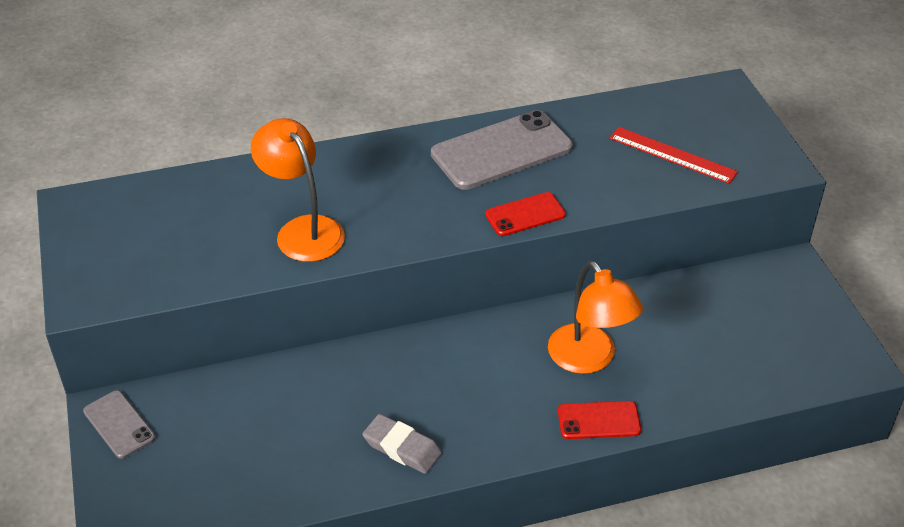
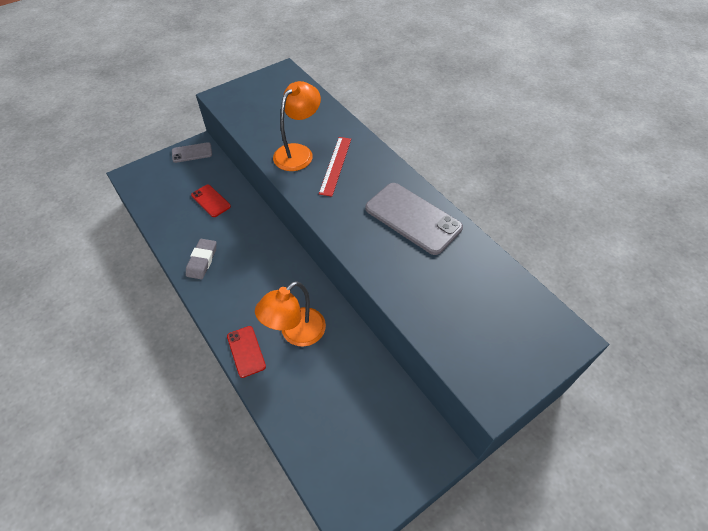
camera: 70 degrees right, 10 degrees up
(119, 424) = (192, 153): grey phone -> grey phone turned 45 degrees clockwise
(525, 215) = (356, 246): red phone -> red phone (211, 201)
(672, 155) = (464, 317): red ruler -> red ruler (335, 165)

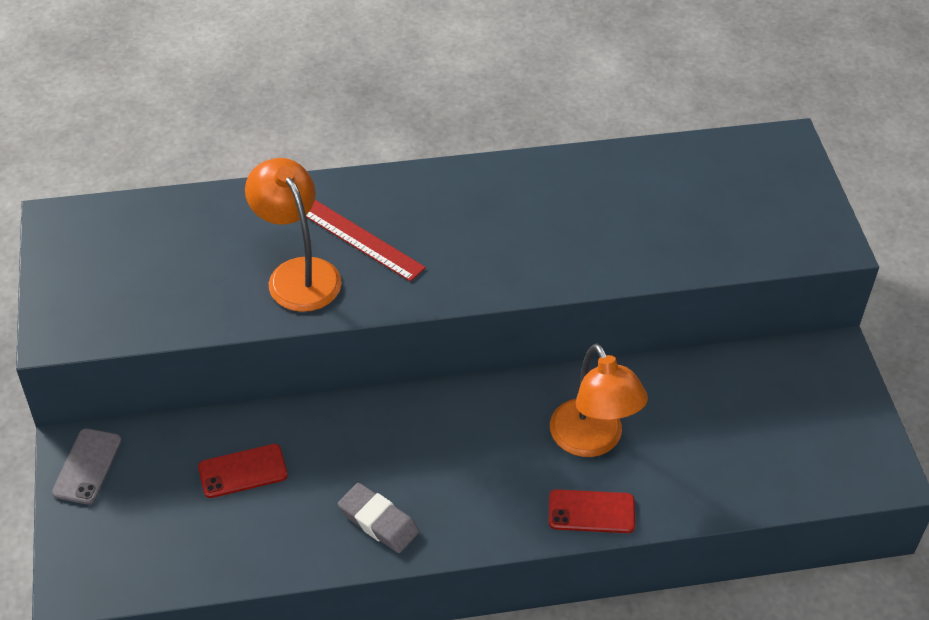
camera: 65 degrees left, 5 degrees down
(413, 218) = (525, 198): grey phone -> none

